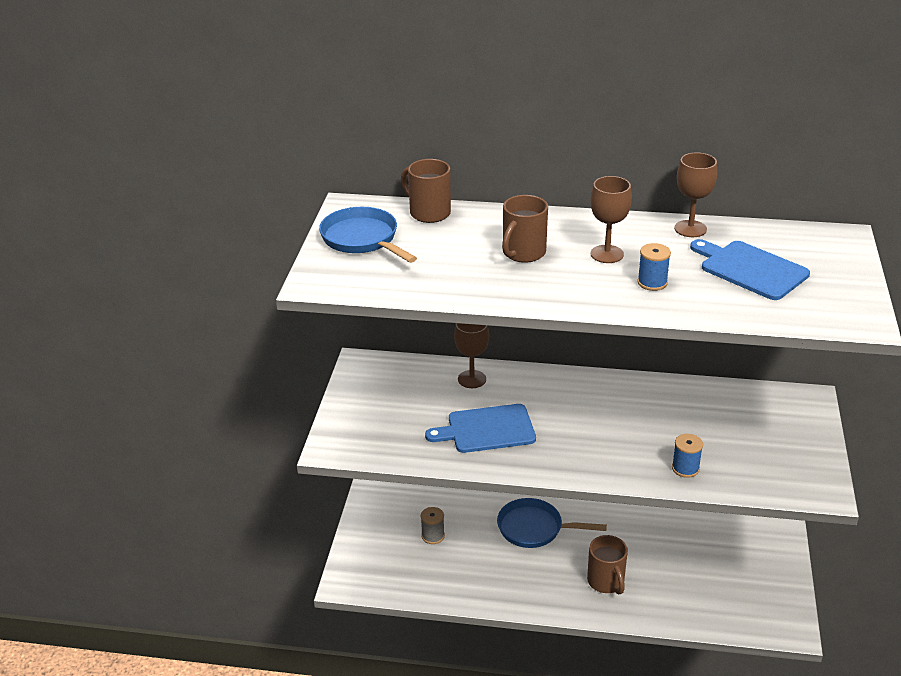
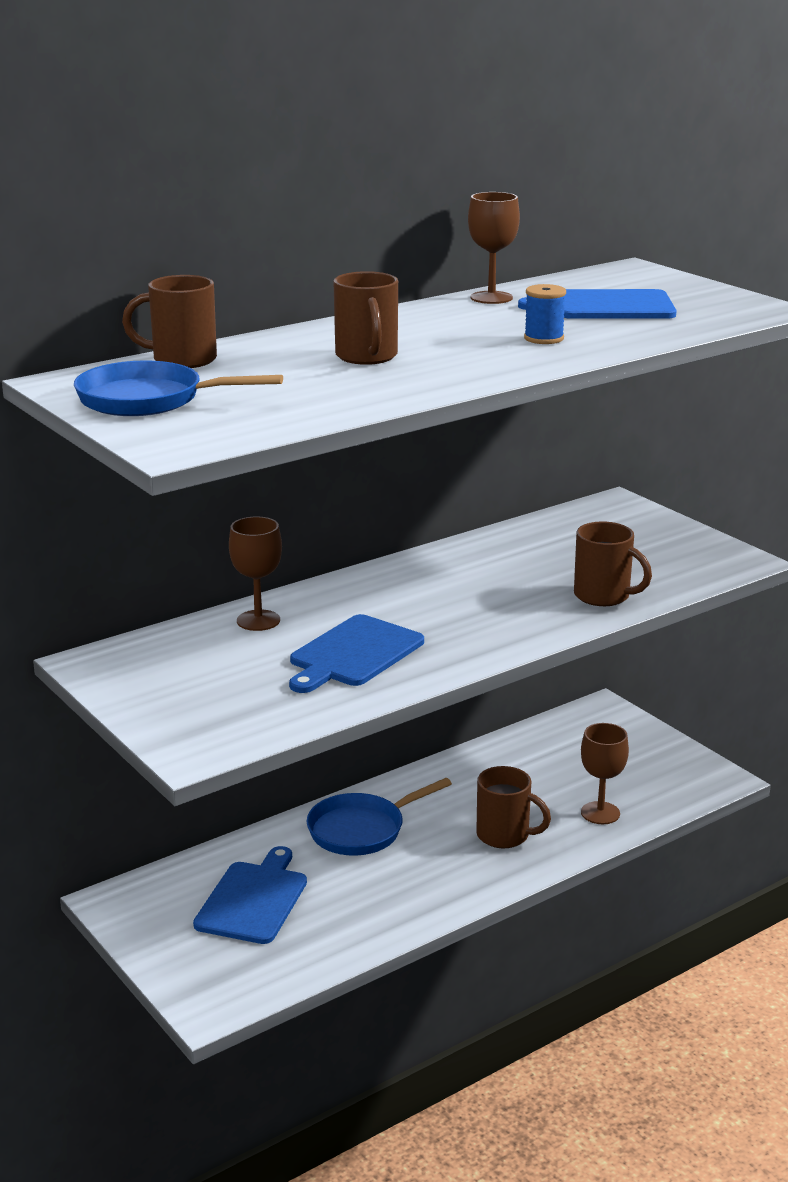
camera: 45 degrees left, 10 degrees down
(433, 536) = (253, 899): grey spool -> blue cutting board
(607, 254) = (454, 334): brown goblet -> brown goblet (600, 813)
(685, 468) = (604, 596): blue spool -> brown mug

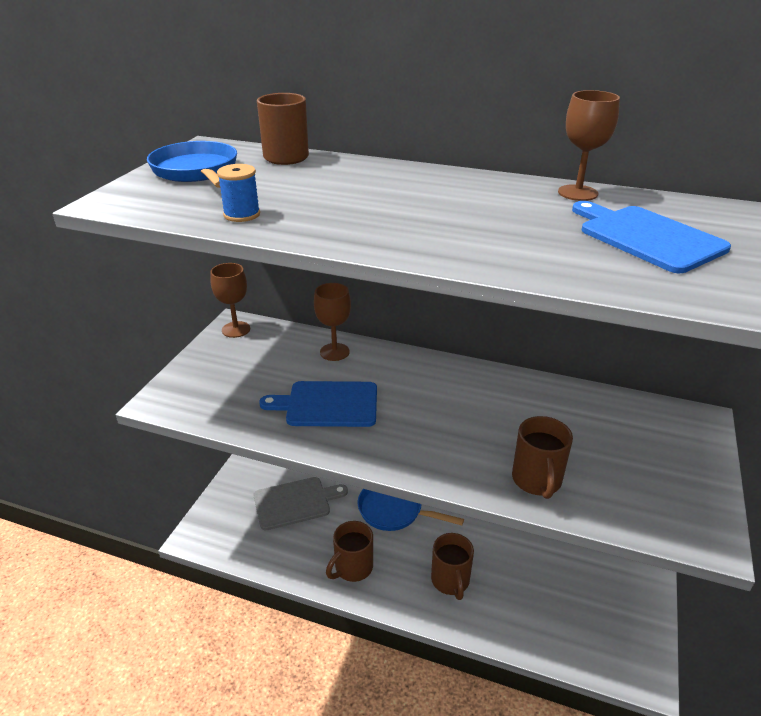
camera: 55 degrees right, 10 degrees up
(253, 899) = (295, 502): blue cutting board -> grey cutting board
(367, 357) = (365, 197): brown mug -> brown mug (352, 568)
(543, 338) = (510, 238): blue spool -> blue spool (242, 214)
(600, 813) = (525, 621): brown goblet -> brown goblet (236, 329)

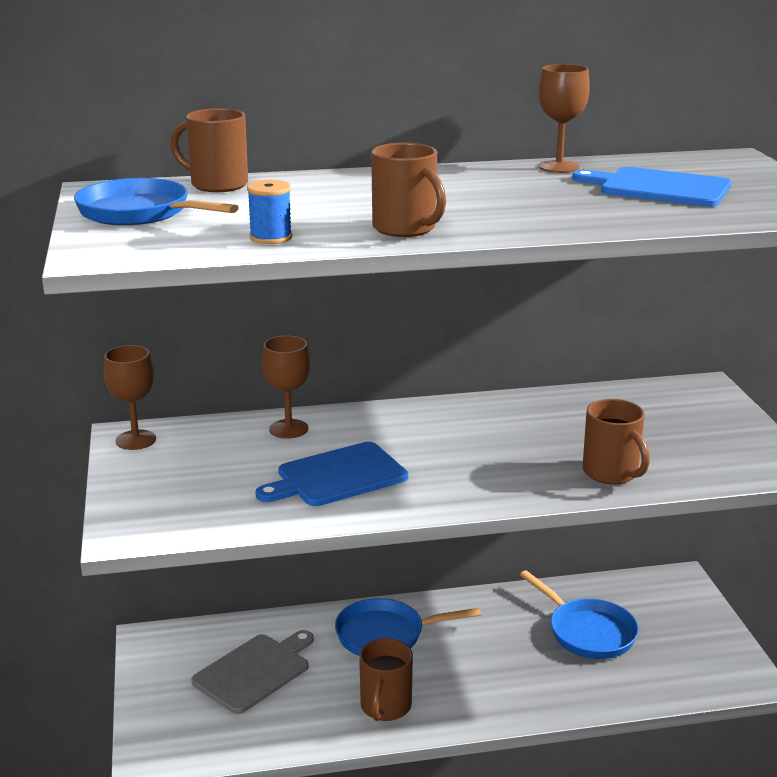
camera: 30 degrees left, 10 degrees down
(450, 581) = (505, 676): brown mug -> brown mug (406, 229)
(539, 571) = (587, 632): none -> blue pan

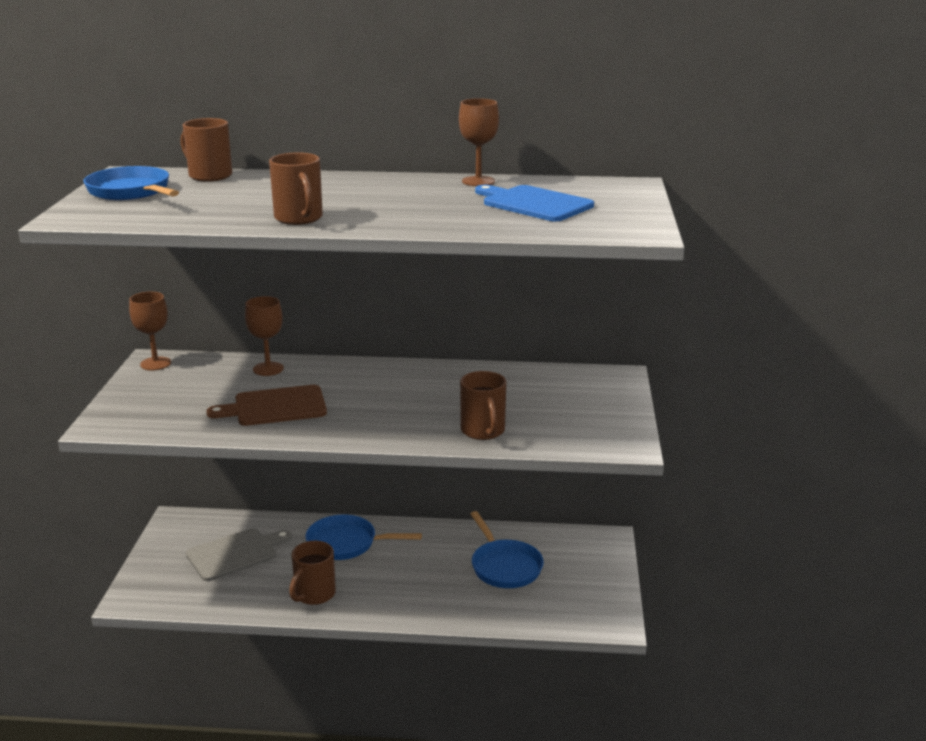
camera: 15 degrees right, 0 degrees up
(271, 237) = (197, 217): blue spool -> none
(337, 476) = (275, 407): blue cutting board -> brown cutting board

